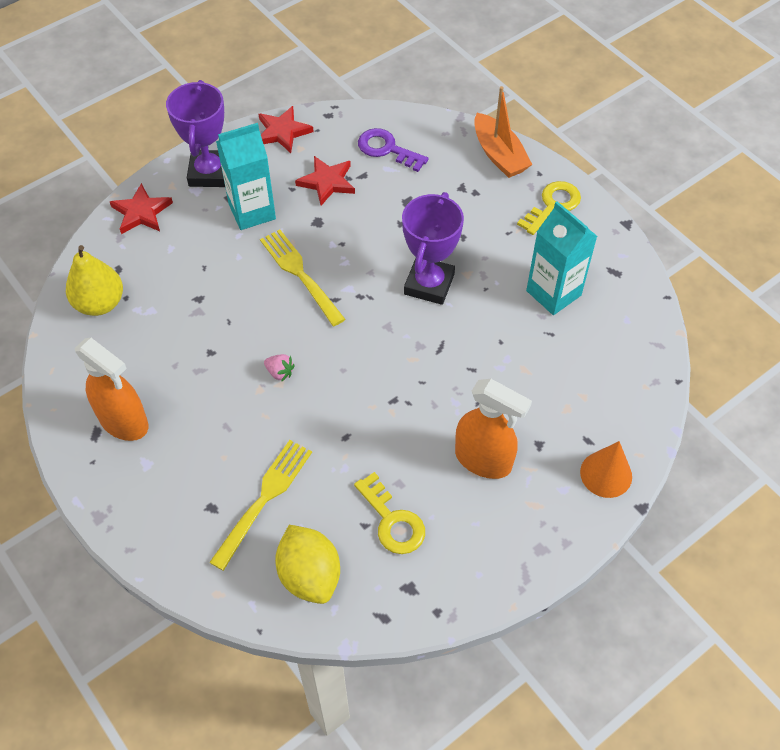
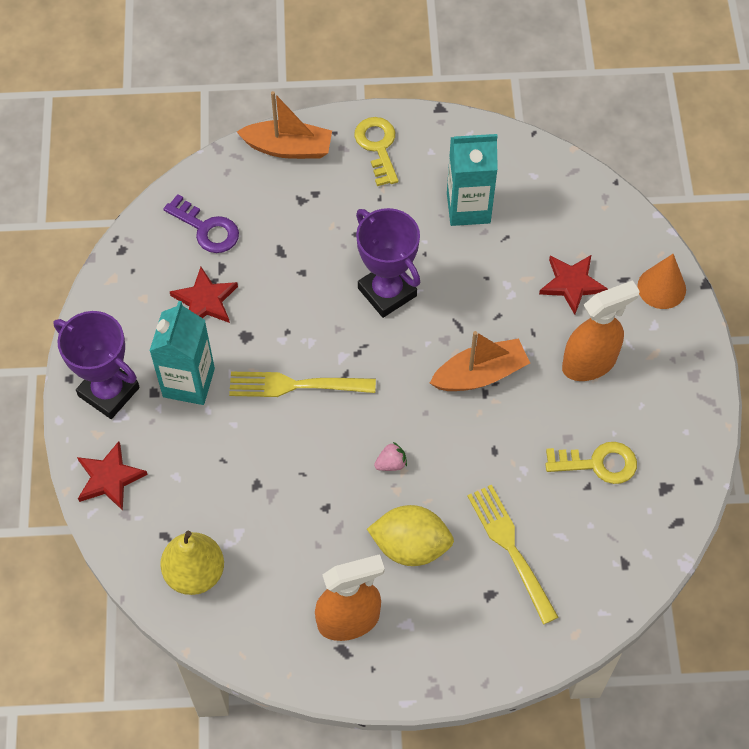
camera: 55 degrees left, 5 degrees up
(282, 132) = (110, 300): red star -> red star (571, 284)
(309, 575) = (605, 554): yellow lemon -> yellow lemon (410, 546)
(387, 149) = (207, 229): purple key -> purple key turned 120 degrees counterclockwise
(407, 387) = (480, 374): none -> orange boat

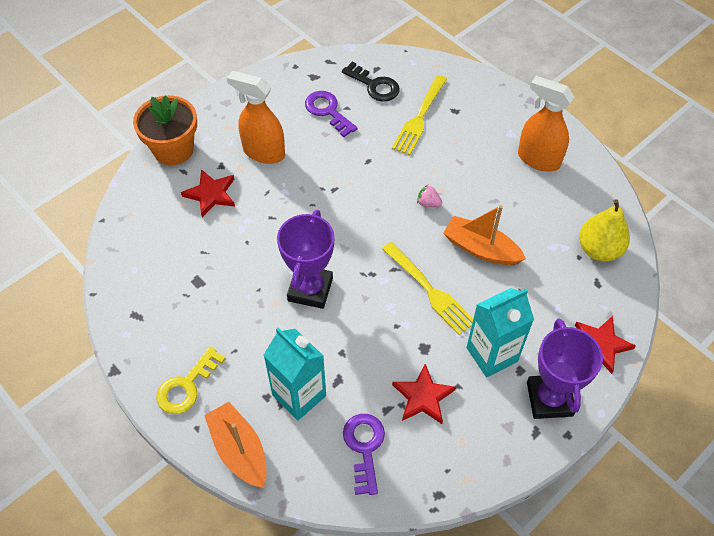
camera: 130 degrees left, 5 degrees down
(410, 546) = (467, 160): yellow lemon -> none
(468, 208) = (196, 289): turquoise carton -> turquoise carton (299, 395)
(480, 374) = (323, 199): orange boat -> orange boat (480, 248)
(598, 463) = (328, 111): yellow key -> purple key
(598, 540) = (374, 85): none -> black key
(661, 287) = (173, 149): orange cone -> orange flower pot

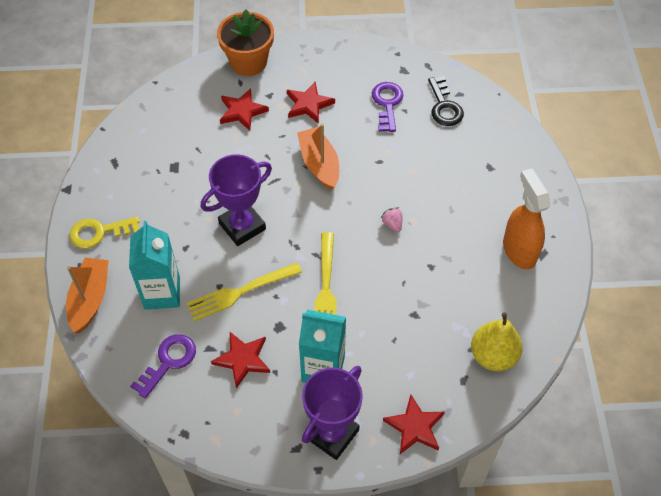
camera: 40 degrees right, 0 degrees up
(263, 152) = (308, 104): orange spray bottle -> red star
(419, 117) = (455, 154): yellow fork -> yellow fork (241, 292)
(480, 248) = (397, 286): orange boat -> orange boat (319, 164)

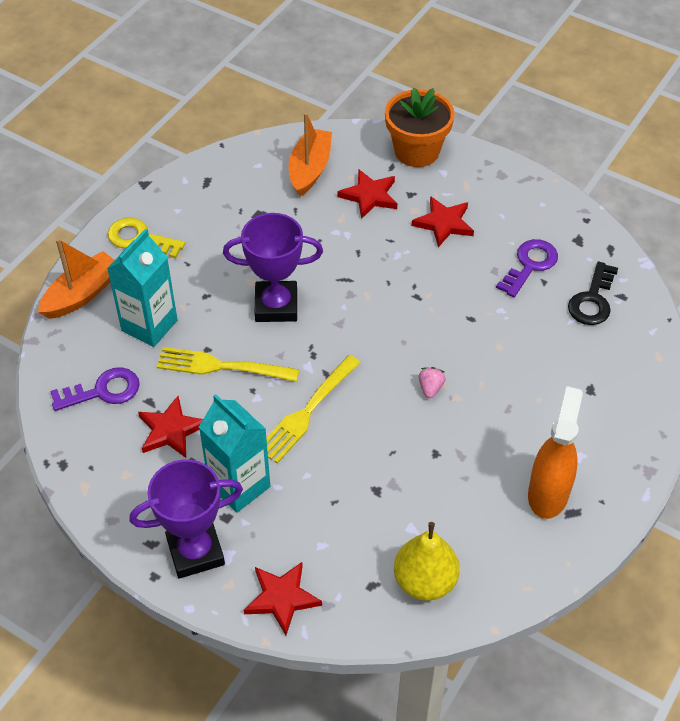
camera: 35 degrees right, 5 degrees down
(319, 164) = (404, 288): orange boat -> orange boat (310, 169)

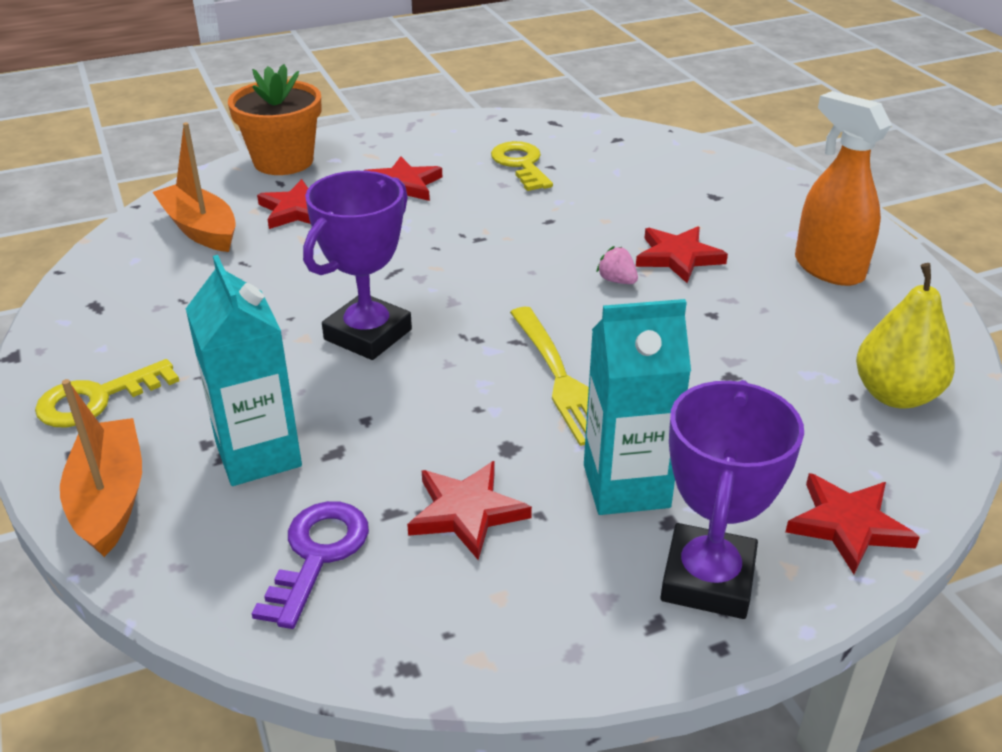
camera: 55 degrees left, 15 degrees down
(223, 366) = (411, 417): yellow fork -> none
(487, 406) = (678, 257): none -> red star
(530, 265) = (521, 164): purple key -> yellow key
(592, 300) = (604, 153): black key -> none

